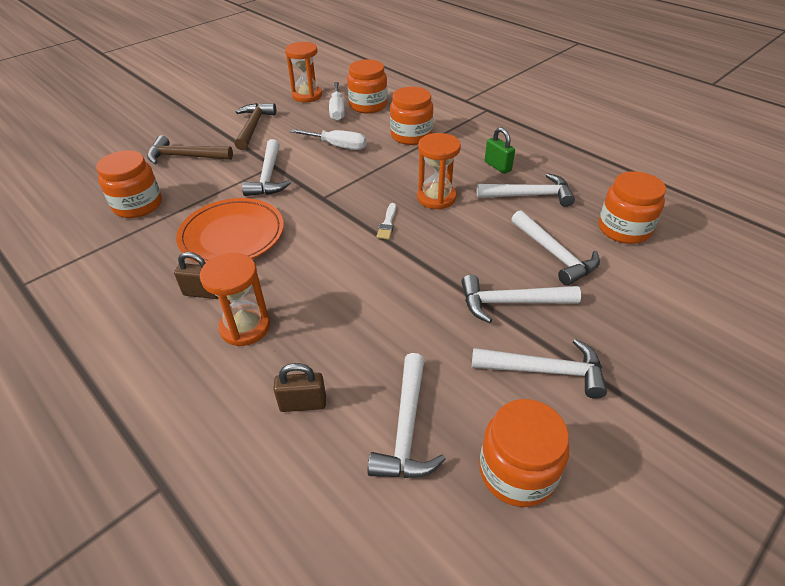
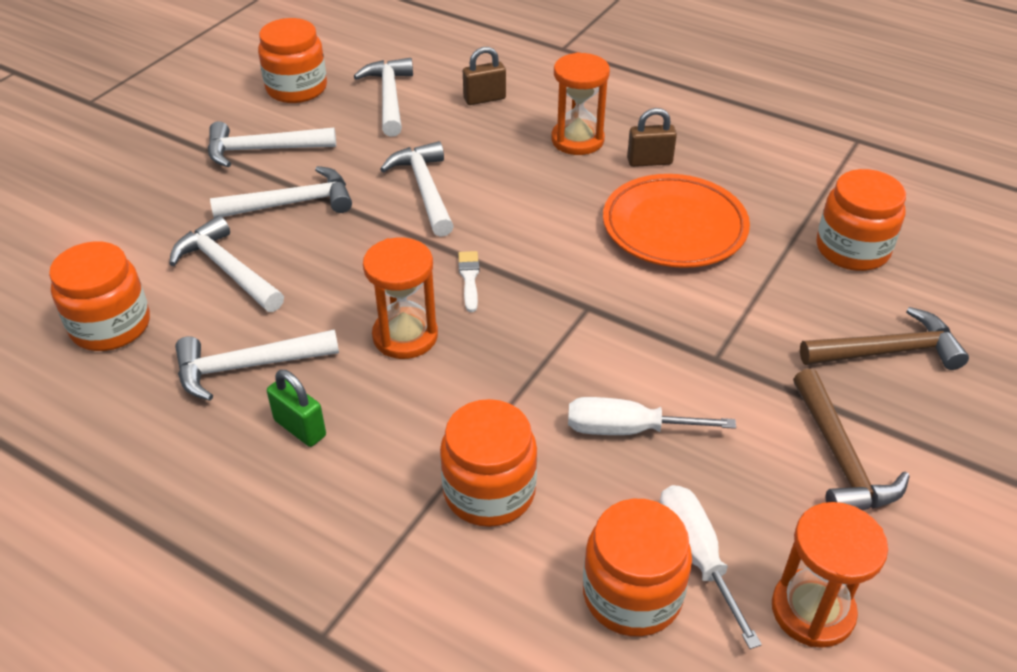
camera: 165 degrees right, 0 degrees up
(268, 176) = (704, 332): white hammer -> white hammer (425, 189)

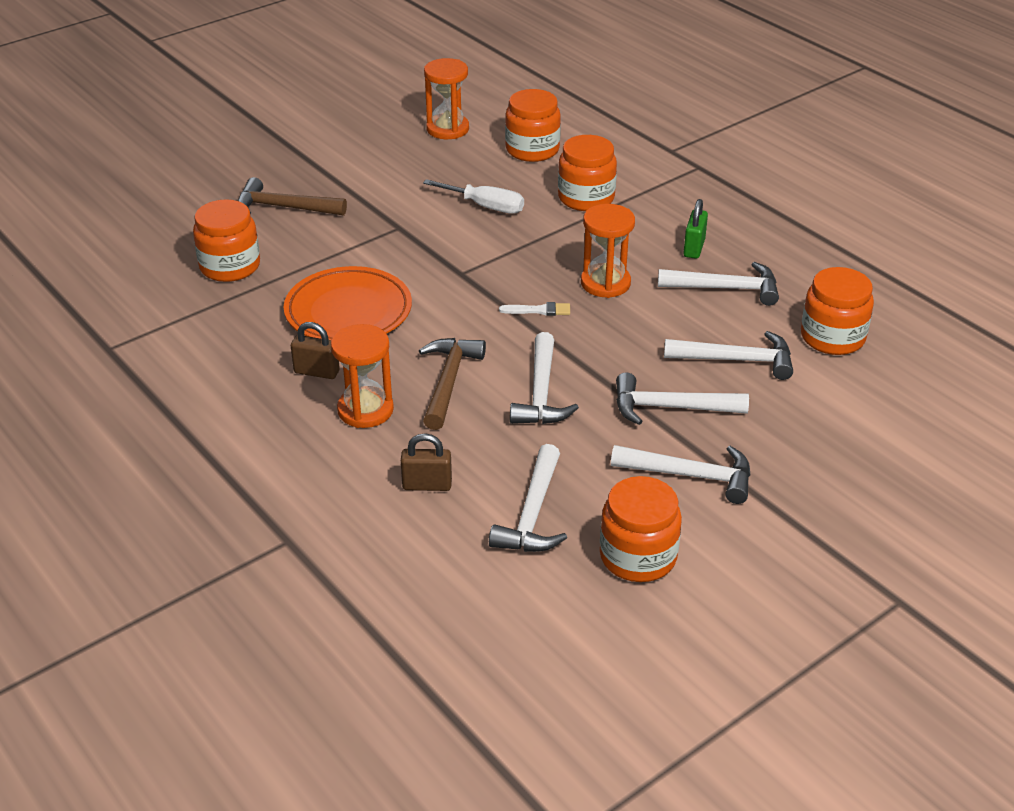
camera: 160 degrees left, 5 degrees down
(227, 269) = (736, 360): white hammer -> white hammer turned 60 degrees counterclockwise
(300, 428) = (694, 248): green padlock -> green padlock turned 45 degrees clockwise
(469, 278) = (539, 310): white brush -> white brush turned 105 degrees counterclockwise
(696, 556) = (488, 155): white screwdriver -> none
(840, 458) = (373, 171): brown hammer -> brown hammer (448, 381)

